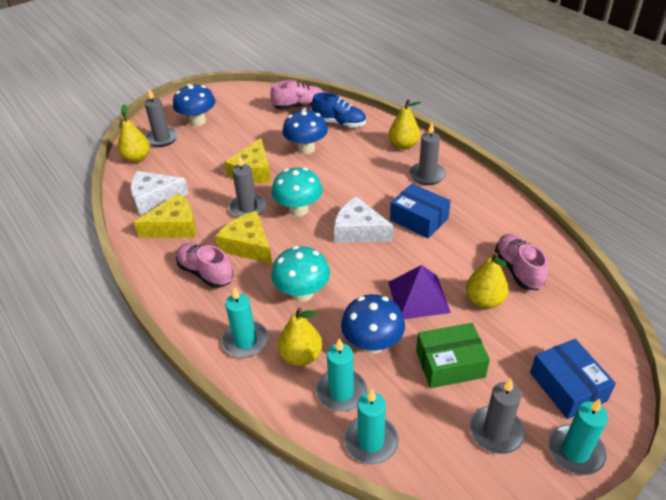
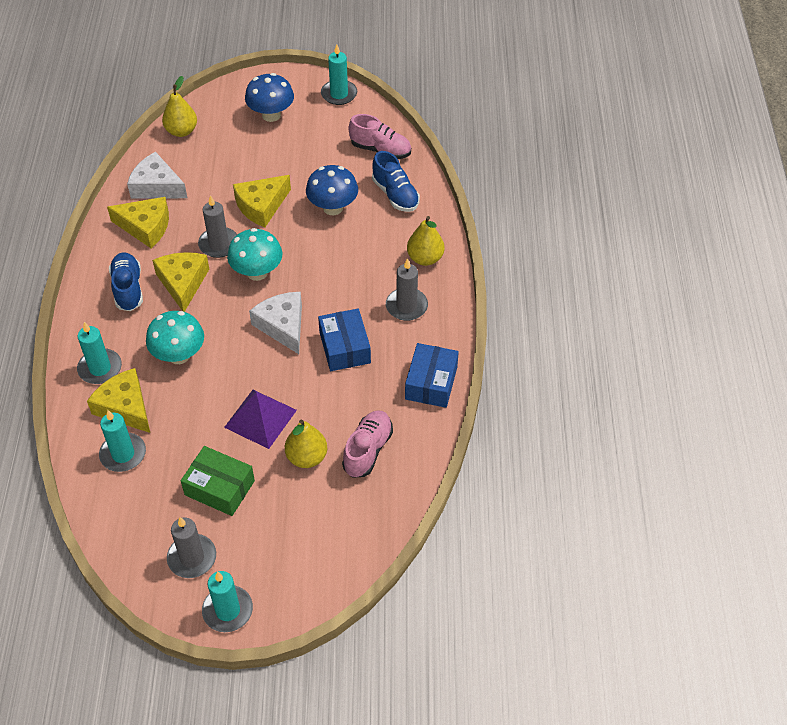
camera: 35 degrees right, 10 degrees up
(162, 138) = (222, 119): grey candle -> none
(206, 273) = (128, 289): pink shoe -> blue shoe
(301, 356) = (125, 407): yellow pear -> yellow cheese
(371, 441) = (105, 502): turquoise candle -> turquoise candle (339, 94)
(372, 344) = (183, 433): blue mushroom -> none
(567, 387) = (281, 566): blue box -> blue box (431, 383)

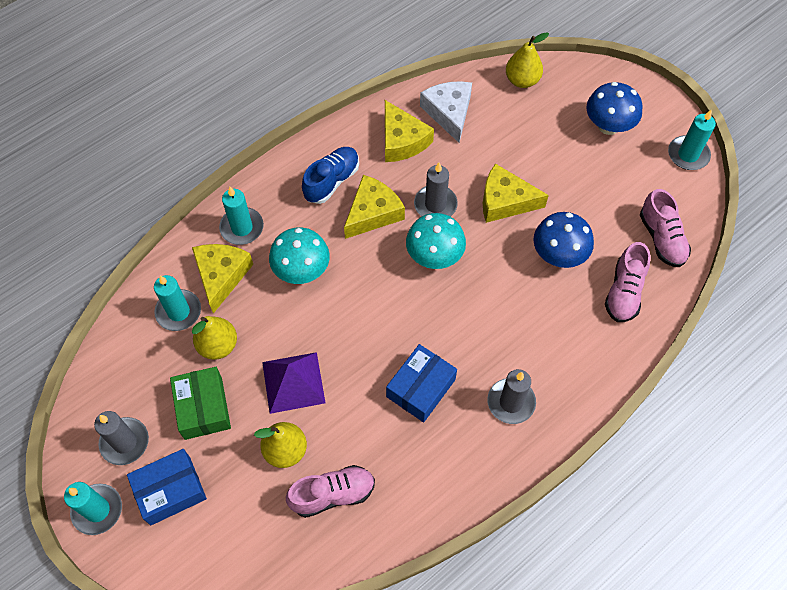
camera: 50 degrees right, 10 degrees up
(283, 326) = (399, 321): white cheese -> none
(395, 195) = (624, 292): blue shoe -> pink shoe
(425, 258) = (578, 374): yellow pear -> yellow pear (218, 345)
(431, 383) = (448, 490): blue box -> blue box (170, 490)

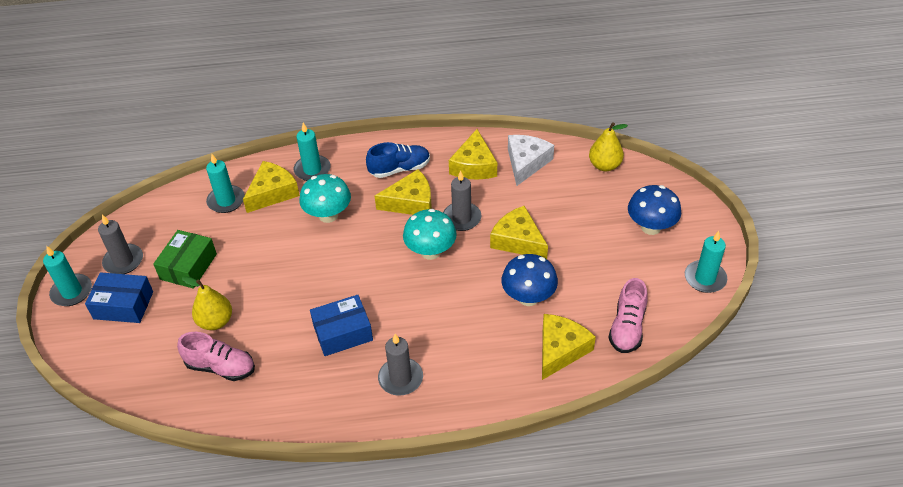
camera: 35 degrees right, 15 degrees down
(218, 345) = (232, 234): yellow pear -> none
(293, 382) = (259, 282): purple pyramid -> none
(624, 292) = (560, 350): pink shoe -> yellow cheese

